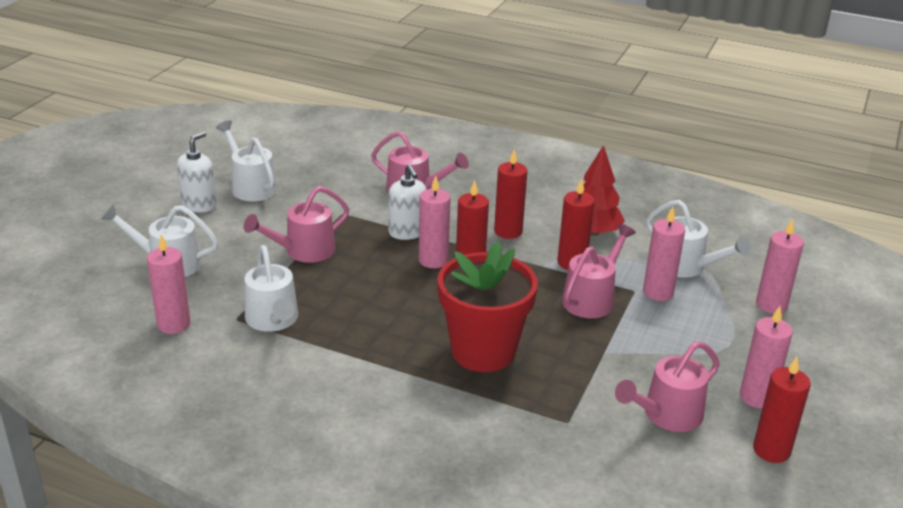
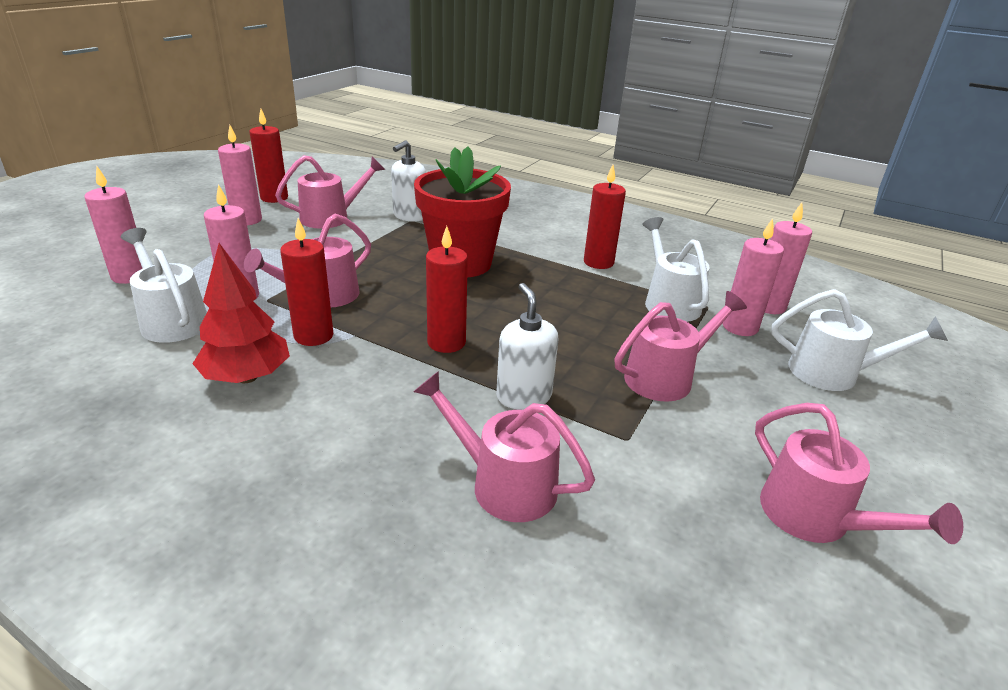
camera: 175 degrees left, 0 degrees up
(199, 205) = (875, 476): white soap dispenser -> white soap dispenser (409, 216)
(250, 186) = (816, 519): white watering can -> pink watering can
(433, 260) = (492, 352): pink candle -> pink candle (740, 327)
(508, 231) = (373, 387): red candle -> red candle (598, 262)

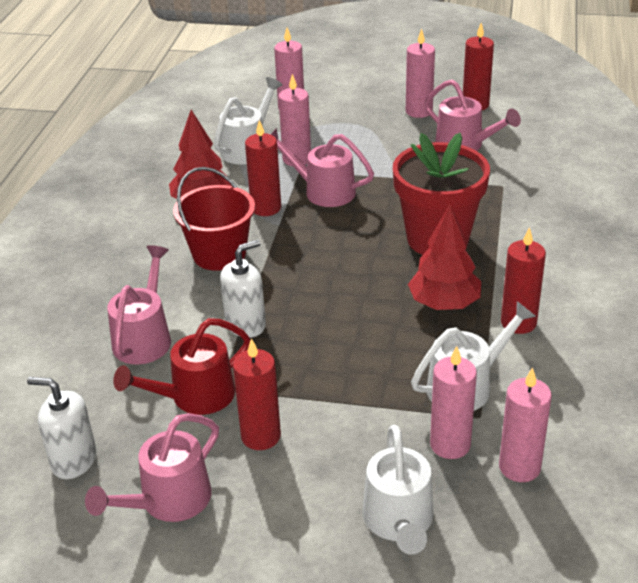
camera: 75 degrees right, 5 degrees up
(374, 387) = (219, 254): none -> red bucket
(409, 216) = (512, 182): white soap dispenser -> white soap dispenser (73, 460)
(446, 342) = (296, 268): red candle -> red candle (261, 436)
(556, 284) = (444, 304): none -> red tree
(638, 461) = (194, 397): none -> red watering can
(666, 377) = (319, 399): pink watering can -> none

